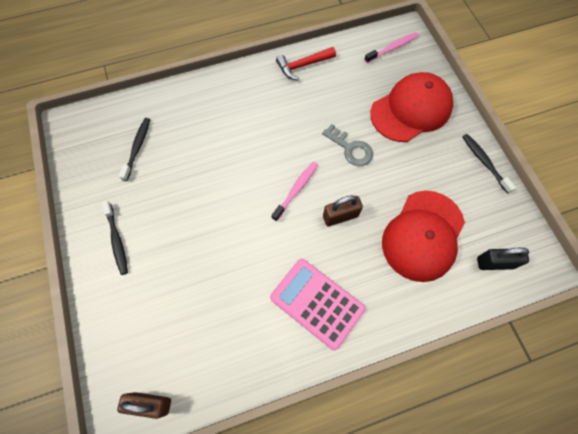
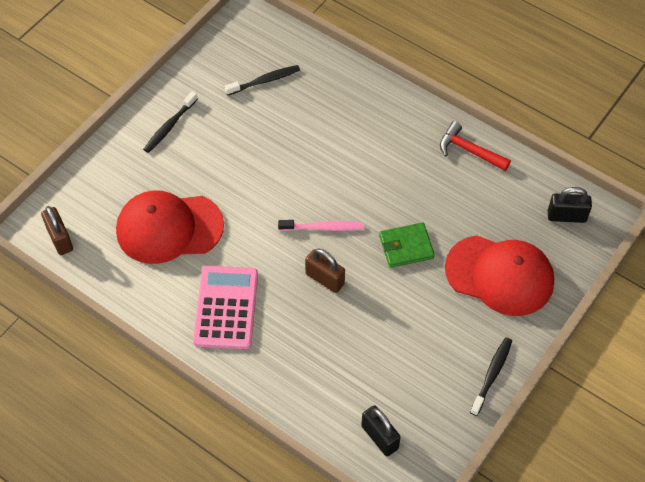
camera: 55 degrees right, 10 degrees down
(350, 148) = (406, 247): grey key -> green wallet
(392, 48) = (566, 216): pink toothbrush -> black padlock
(423, 235) = (360, 359): red cap -> red cap (169, 228)

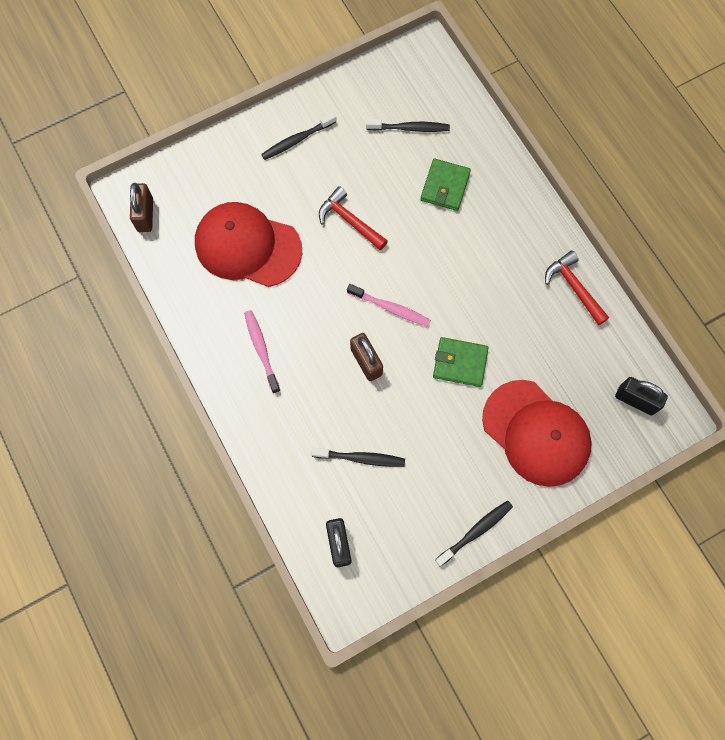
camera: 25 degrees right, 15 degrees up
(226, 307) = (261, 350): pink calculator -> pink toothbrush
(250, 173) = (349, 221): none -> red hammer
(319, 114) = (445, 186): none -> green wallet
(361, 359) = (360, 458): none -> black toothbrush

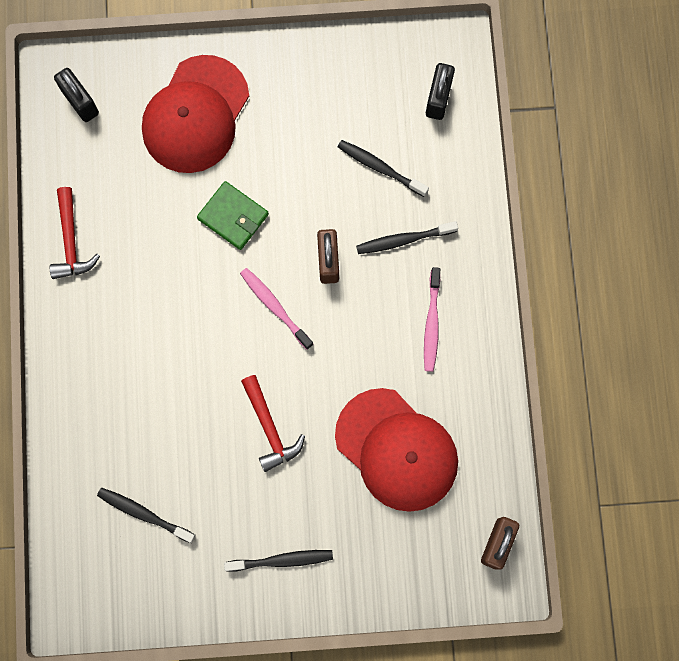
camera: 155 degrees left, 5 degrees up
(445, 186) = (143, 421): green wallet -> none
(475, 532) = (304, 53): black toothbrush -> black toothbrush (404, 240)
(536, 433) = (196, 115): red cap -> red cap turned 135 degrees counterclockwise

